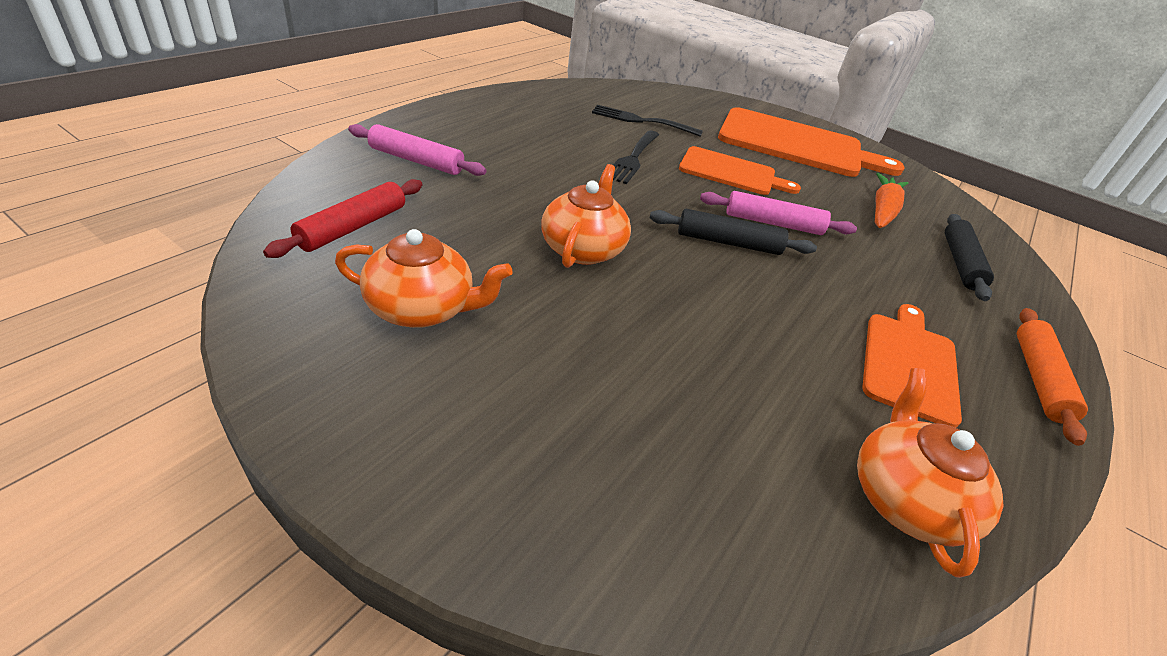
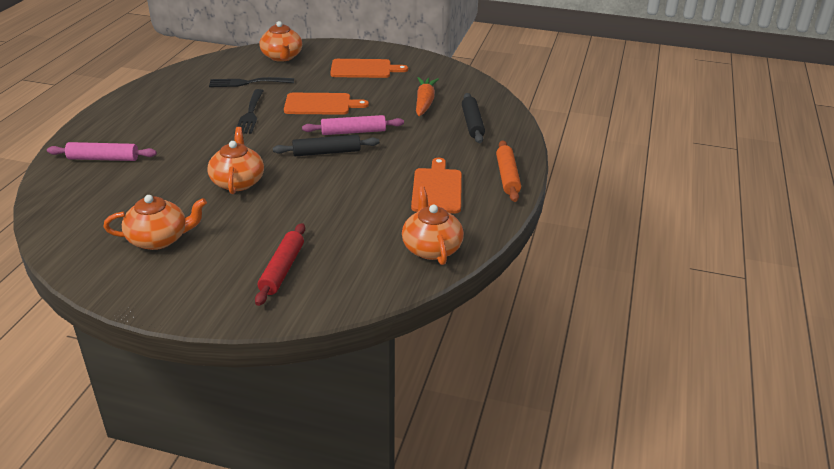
camera: 15 degrees left, 5 degrees down
(353, 227) = (90, 210): red rolling pin -> red rolling pin (282, 270)
(693, 104) = (282, 57): none -> orange teapot
(796, 144) = (364, 69): orange cutting board -> orange cutting board, size x0.59

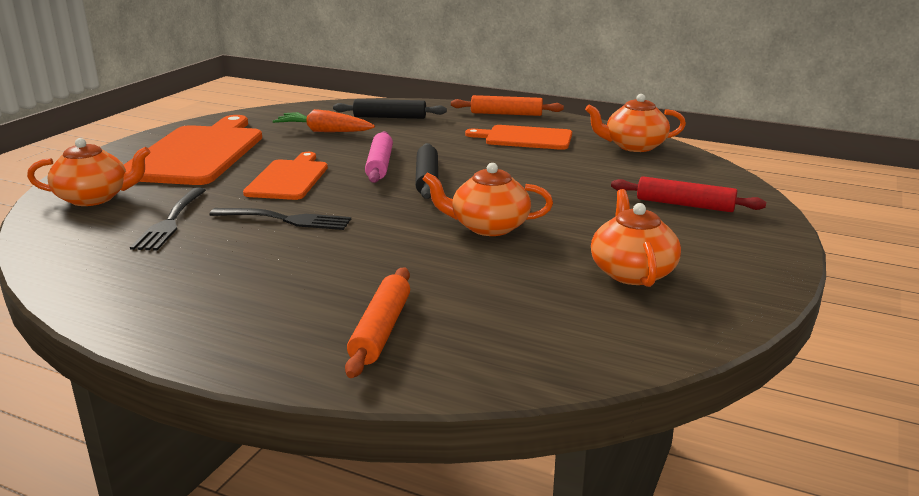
camera: 80 degrees left, 10 degrees down
(103, 158) = (381, 330): pink rolling pin -> orange rolling pin
(364, 69) = (197, 153): orange cutting board -> orange cutting board, size x1.70

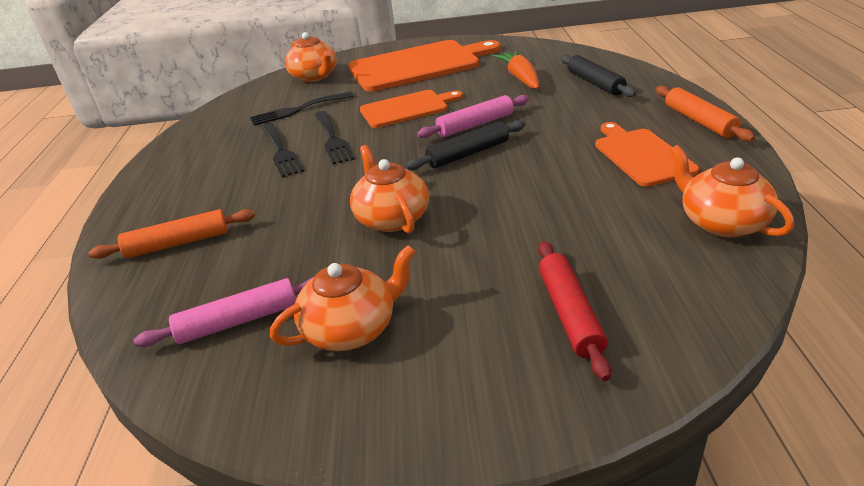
camera: 65 degrees right, 10 degrees up
(262, 247) = (280, 151): none -> black fork
(570, 316) = (238, 321): none -> pink rolling pin

